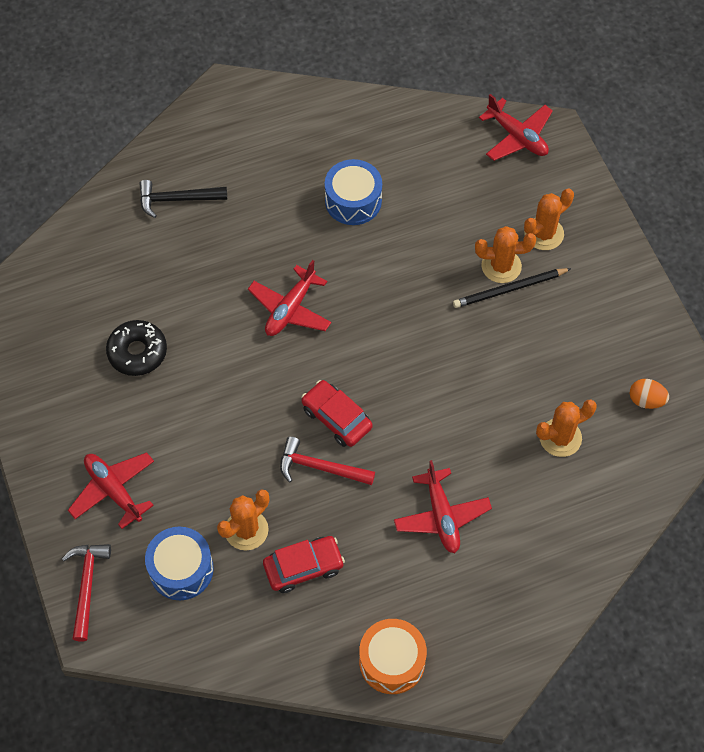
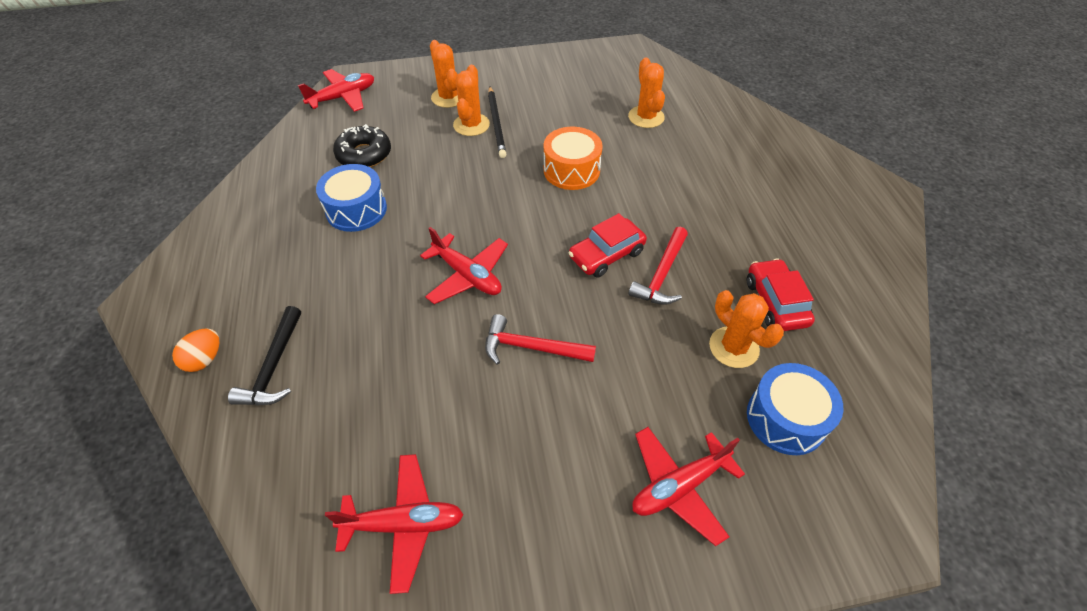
camera: 80 degrees left, 10 degrees down
(87, 586) = (818, 535): red hammer -> red hammer (531, 347)
(137, 352) = (481, 436): black donut -> black donut (364, 154)
(392, 661) = (868, 248): orange drum -> orange drum (571, 170)
(441, 516) = (717, 195): red plane -> red plane (404, 524)
(646, 400) = (618, 71): orange egg -> orange egg (205, 359)

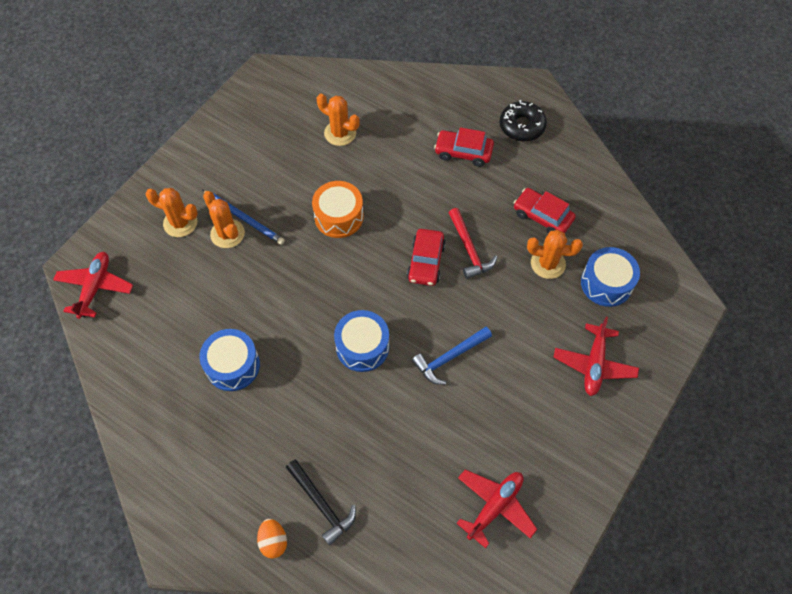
camera: 45 degrees left, 10 degrees up
(364, 154) = (180, 321): black donut -> black donut (522, 126)
(467, 275) = (362, 347): red plane -> blue drum
(496, 123) = (244, 218): black pencil -> blue pencil
(531, 347) = (449, 358): red hammer -> blue hammer
(748, 197) = (463, 152): none -> red car

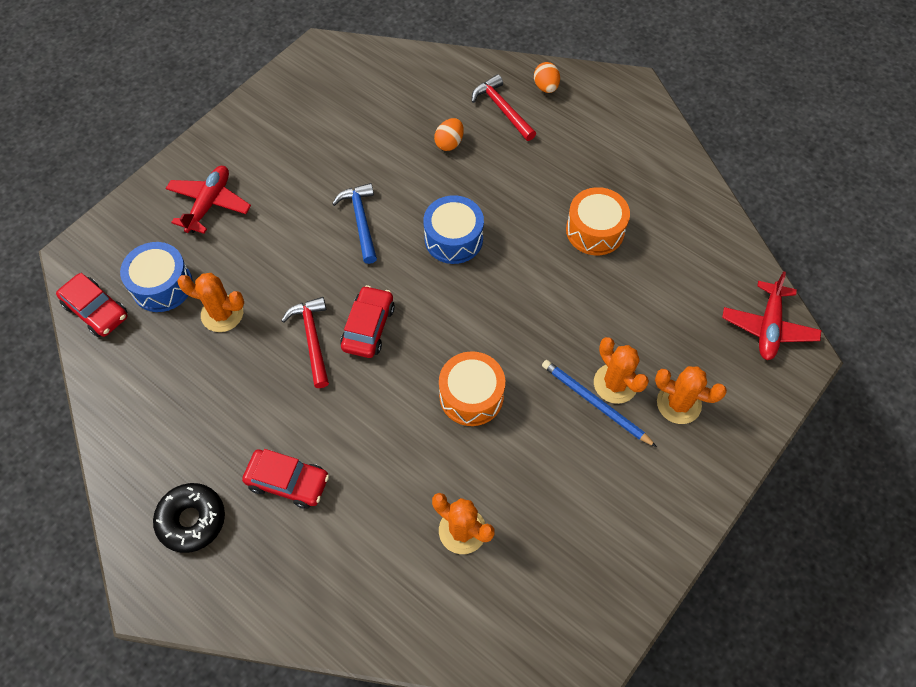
camera: 175 degrees left, 0 degrees up
(233, 365) = (595, 230): blue drum -> orange drum
(322, 504) = (502, 109): black hammer -> red hammer
(375, 454) = (449, 143): none -> orange egg
(449, 358) = (361, 221): blue hammer -> blue hammer turned 75 degrees counterclockwise
(495, 506) = (344, 97): red plane -> none
(542, 216) = (208, 375): red car -> red car (96, 310)

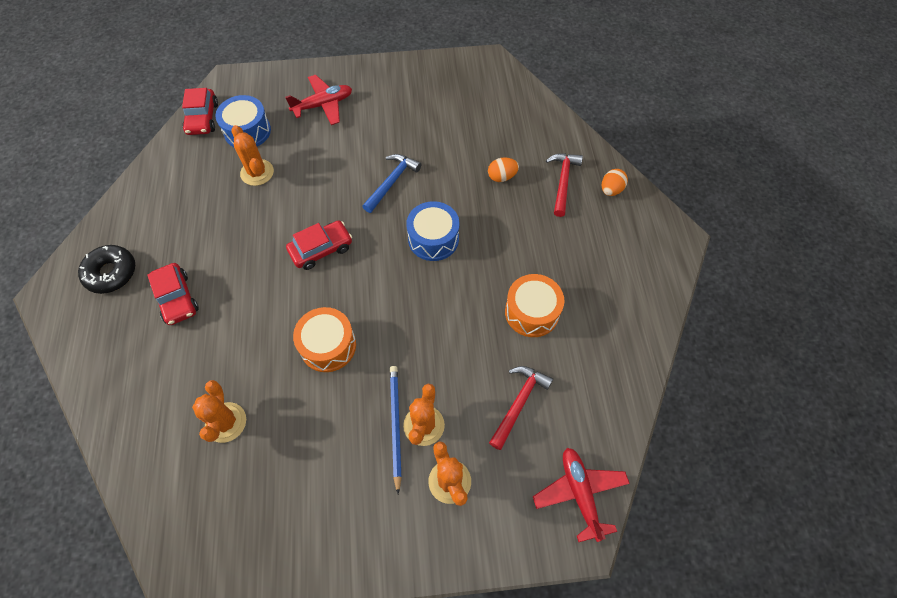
camera: 45 degrees right, 0 degrees up
(312, 339) = (284, 228): red hammer -> red hammer (518, 403)
(768, 327) = (579, 493): red plane -> red plane turned 105 degrees clockwise

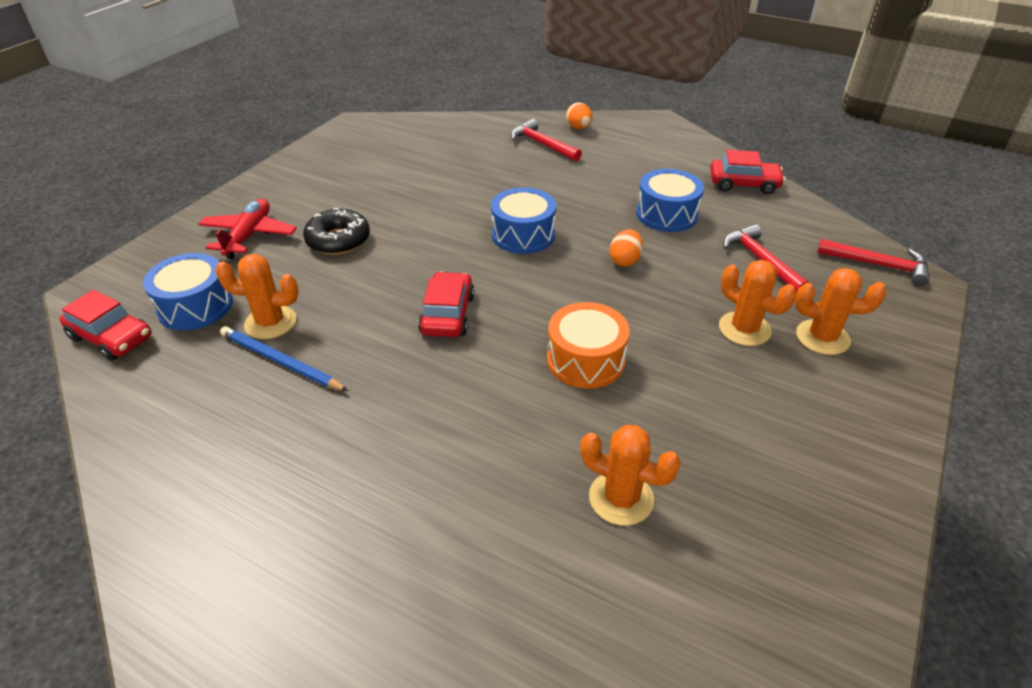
camera: 55 degrees left, 20 degrees down
(111, 273) = (243, 542): black donut -> black donut (338, 240)
(177, 298) = (375, 477): red car -> red car (743, 184)
(392, 182) = (419, 232): blue hammer -> none
(395, 425) = (730, 349): blue pencil -> blue pencil (280, 361)
(502, 177) = (497, 170): orange egg -> orange egg (625, 260)
(532, 312) = (666, 214): orange drum -> blue drum
(579, 493) = (878, 265): red plane -> red hammer

